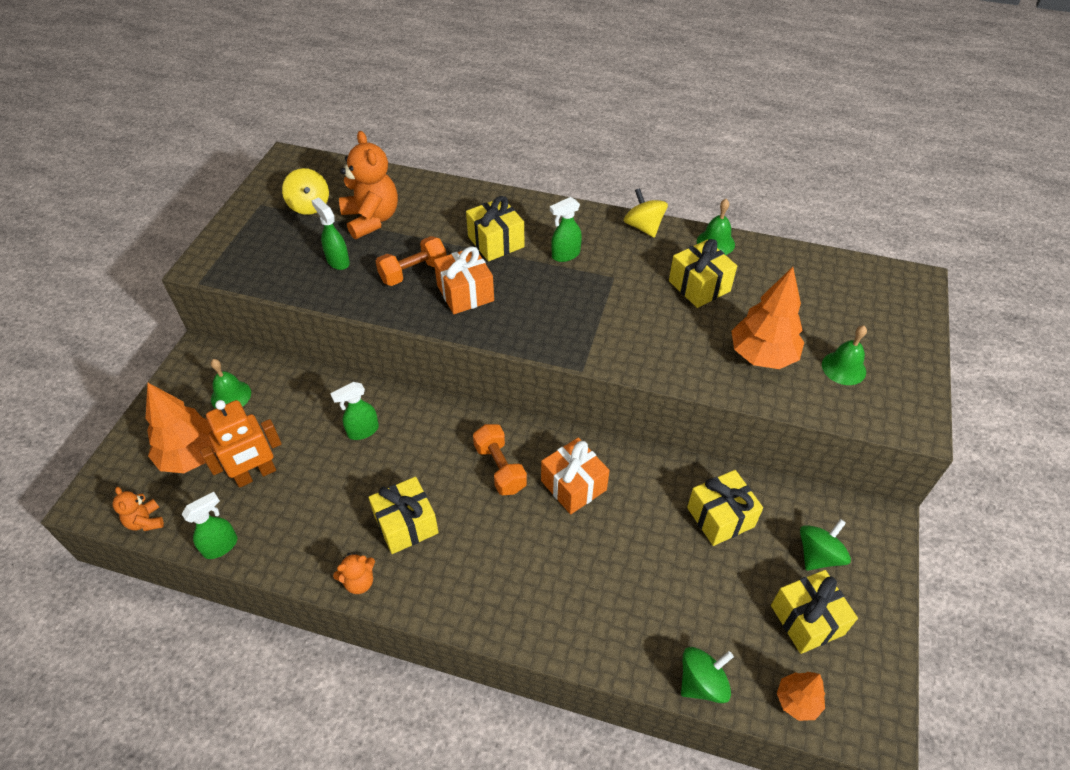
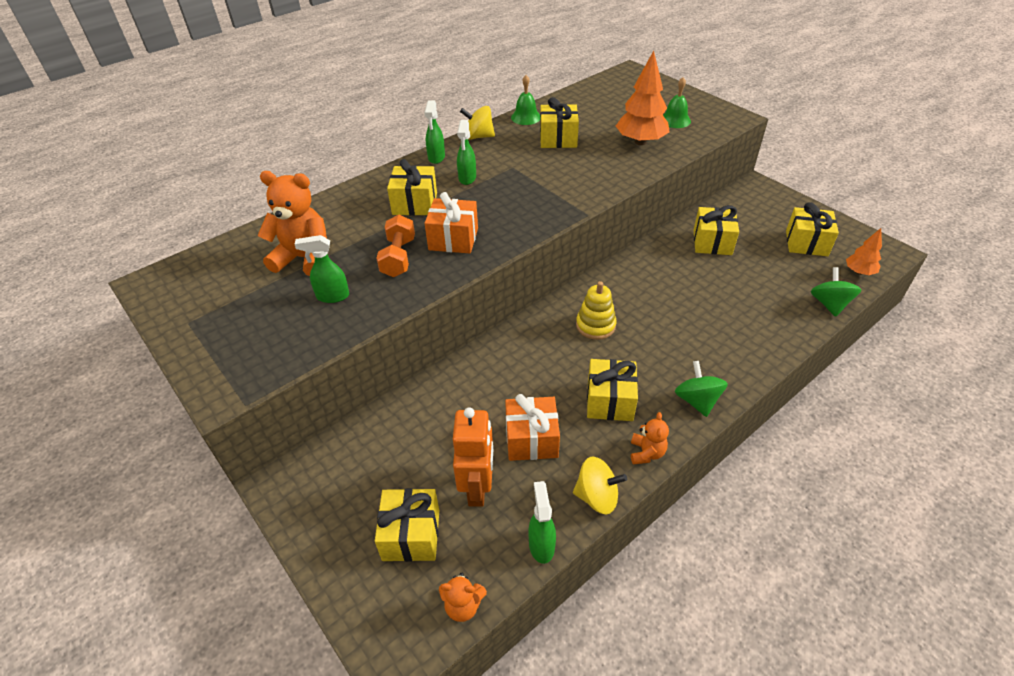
camera: 55 degrees left, 5 degrees down
(192, 456) = (411, 535): orange tree -> yellow gift
(231, 396) = (362, 475): green bell -> none
(309, 205) = (235, 290): yellow spinning top -> yellow spinning top (597, 496)
(362, 431) = (491, 392): green spray bottle -> green spray bottle (436, 158)
(500, 468) = (595, 325): orange dumbbell -> yellow stacking toy
(573, 485) = (640, 295): orange gift -> orange gift (531, 439)
(818, 555) = (764, 218): green spinning top -> green spinning top (697, 400)

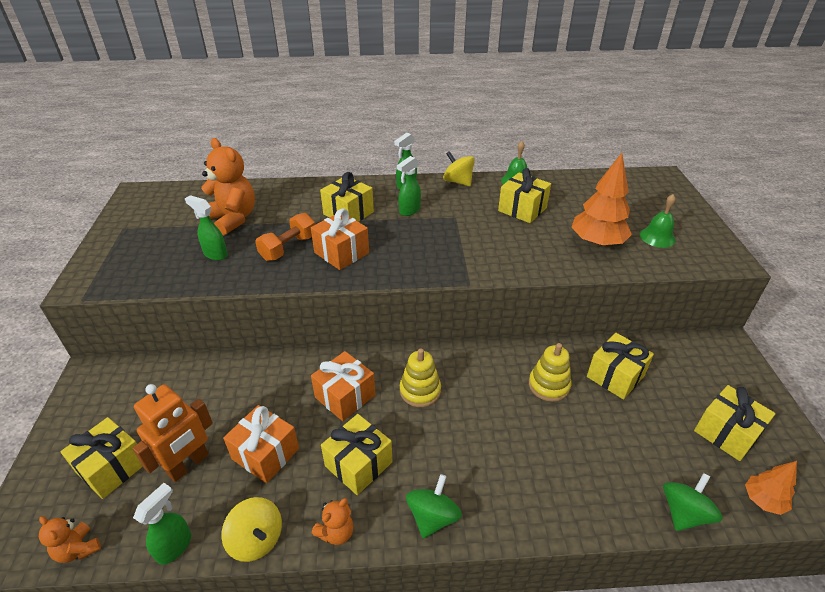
camera: 35 degrees right, 5 degrees down
(544, 362) = (345, 396): none -> orange gift
(678, 272) = (548, 385): none -> yellow stacking toy

